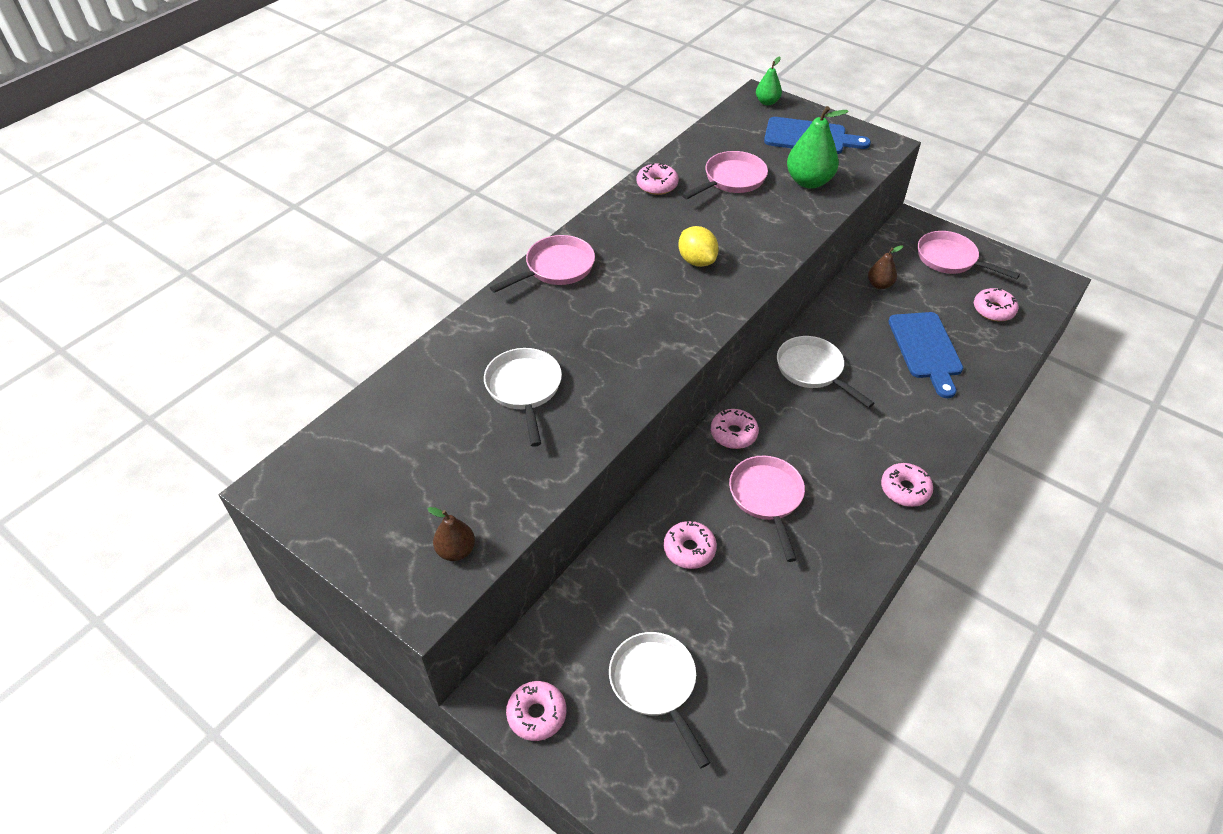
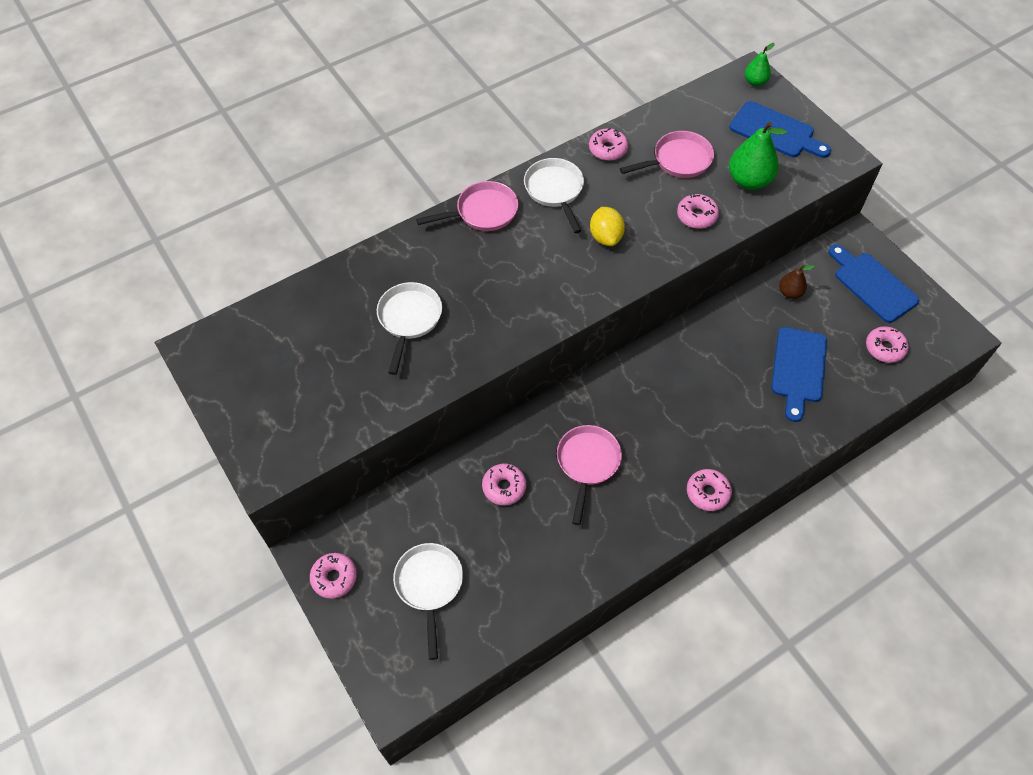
camera: 20 degrees right, 10 degrees up
(456, 550) = (303, 441): brown pear -> none
(733, 434) = (587, 398): pink donut -> pink donut (696, 216)
(812, 370) = (684, 360): white pan -> white pan (555, 191)
(950, 259) = (872, 284): pink pan -> blue cutting board

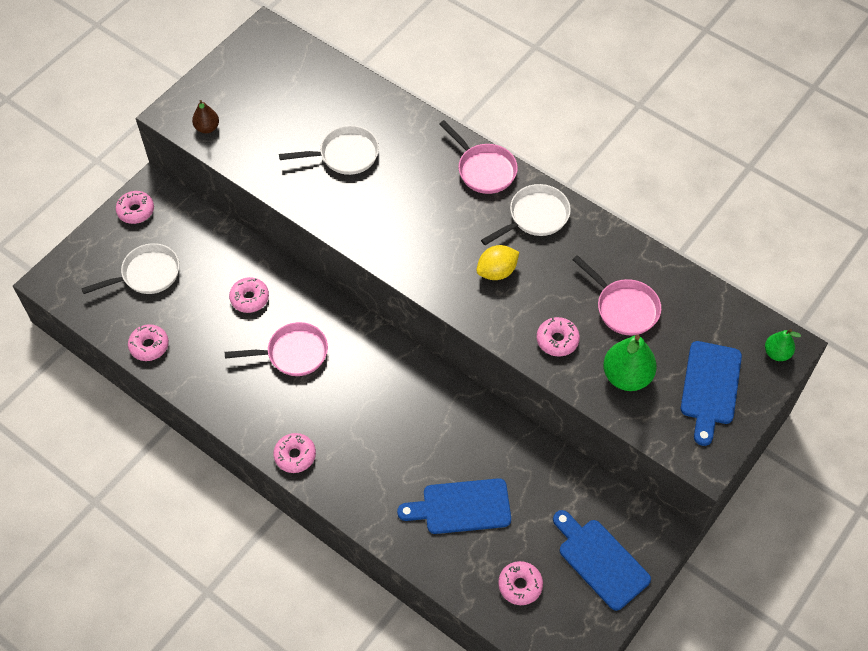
camera: 70 degrees right, 0 degrees up
(608, 149) = (609, 245): pink donut -> pink donut (149, 346)
(790, 293) = (554, 481): brown pear -> brown pear (207, 128)
(872, 284) = (600, 560): blue cutting board -> blue cutting board turned 75 degrees counterclockwise

